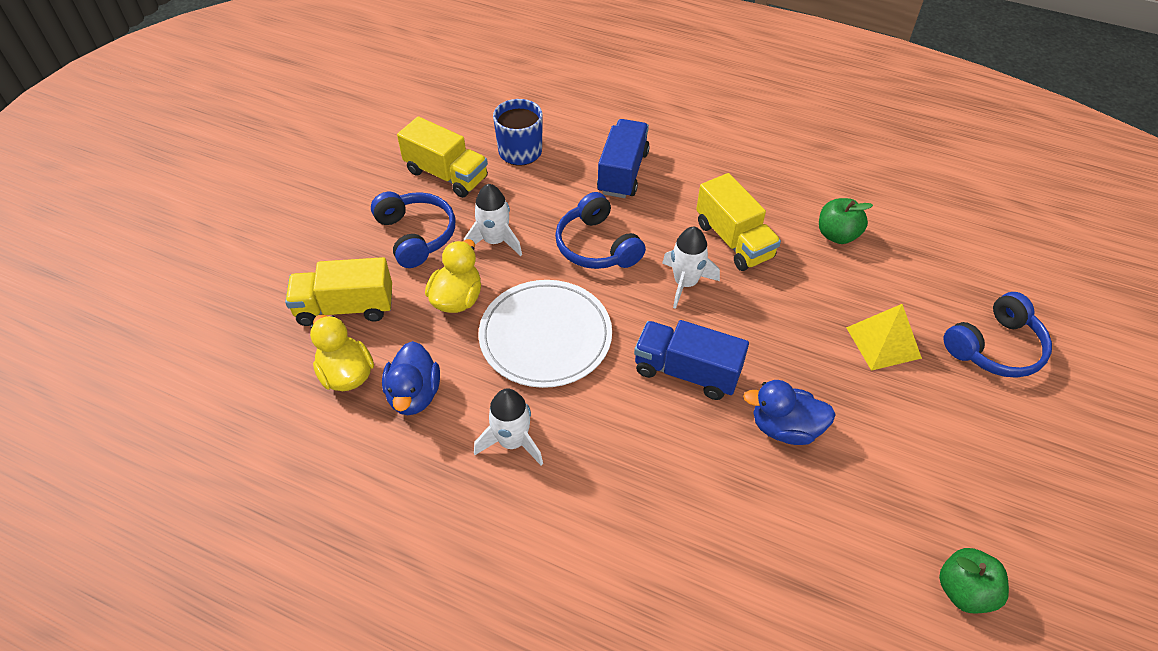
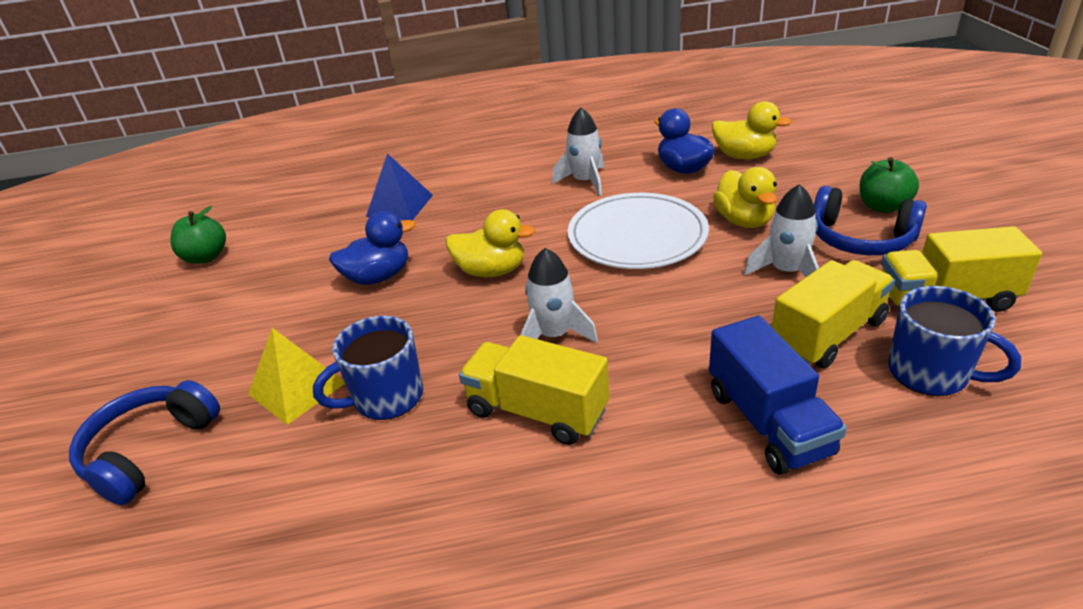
camera: 150 degrees right, 15 degrees down
(345, 307) = (814, 177): yellow truck -> yellow truck (828, 334)
(596, 246) = (684, 320): blue headphones -> none
(686, 372) = (491, 271): blue truck -> yellow duck
(717, 541) = (400, 205): none -> blue pyramid
(821, 299) = (386, 398): none -> blue mug
(837, 235) = (398, 499): green apple -> green apple (883, 206)

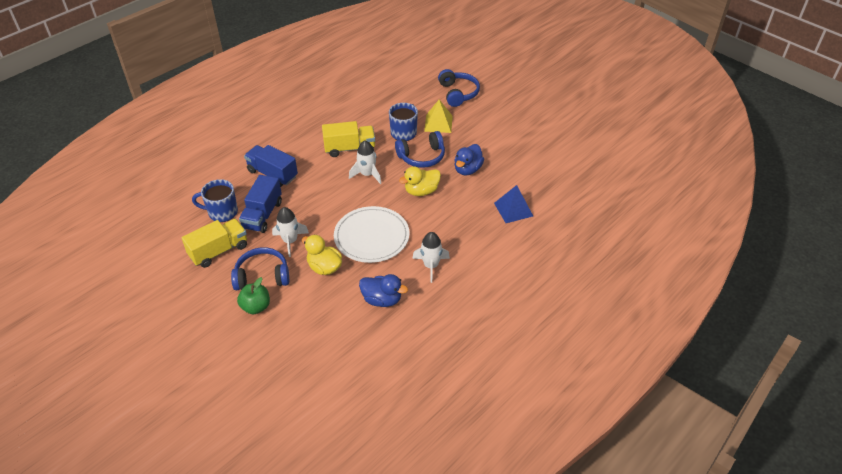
camera: 140 degrees right, 10 degrees up
(206, 257) = (560, 148): green apple -> none
(418, 329) = (422, 157): none -> blue headphones
(744, 156) = (352, 328): yellow duck -> none
(828, 334) = (262, 215): yellow truck -> blue truck

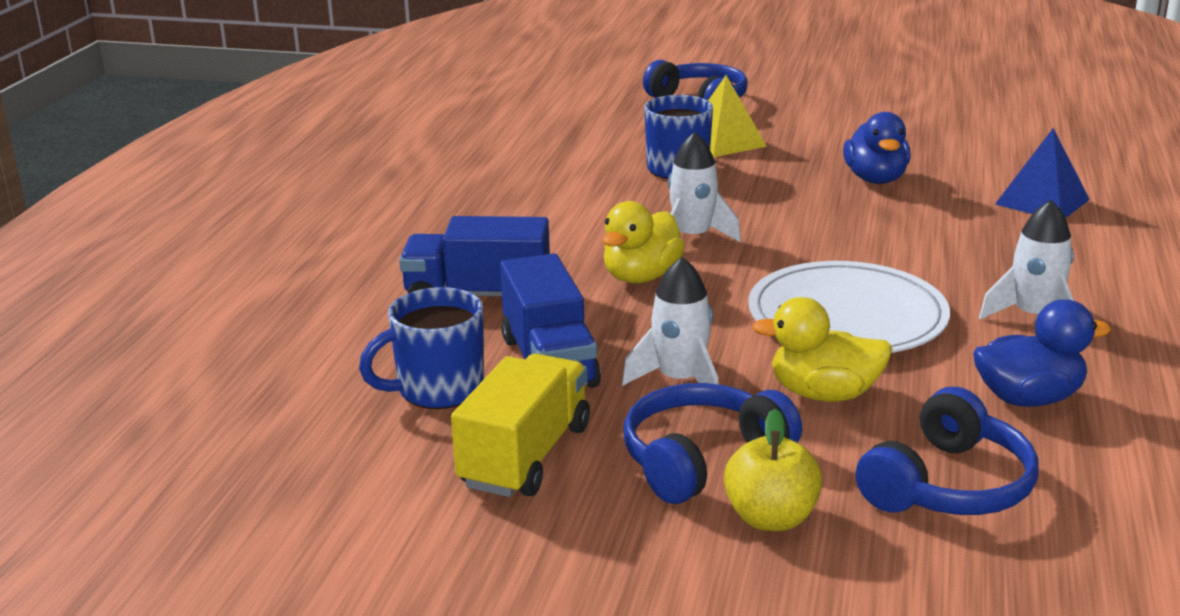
camera: 30 degrees left, 20 degrees down
(256, 307) = (771, 518): green apple -> yellow apple
(349, 148) = (598, 215): yellow truck -> none
(421, 191) = (838, 228): yellow duck -> yellow duck (641, 277)
(422, 157) = (763, 187): blue headphones -> blue headphones (948, 485)

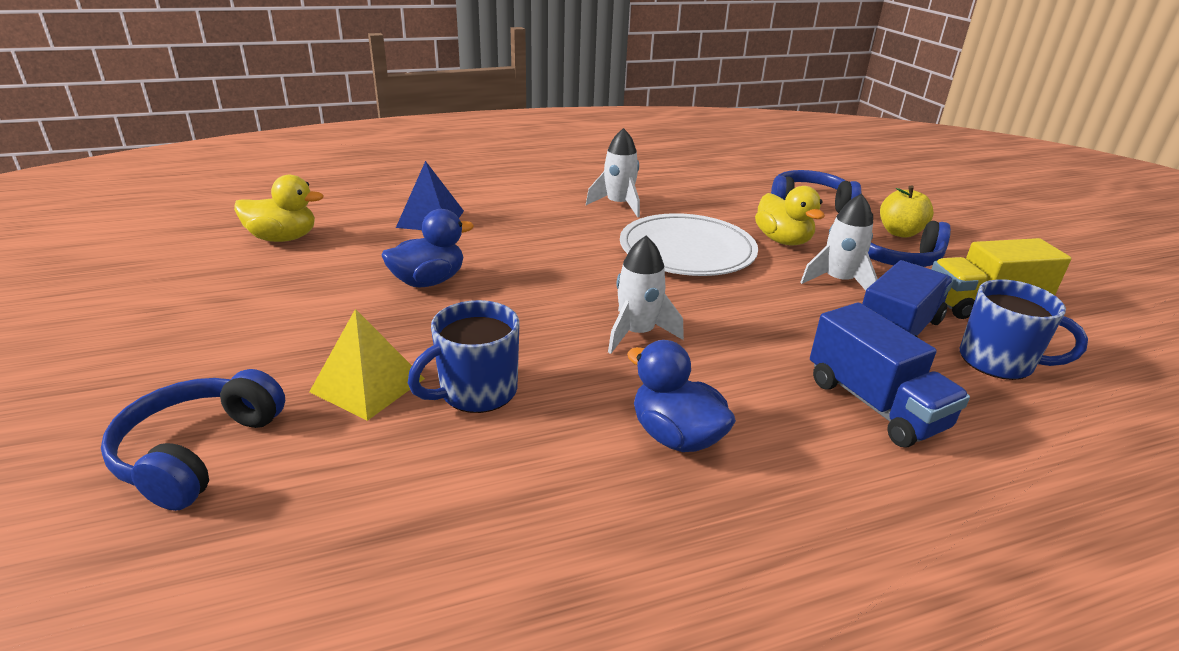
camera: 125 degrees left, 5 degrees up
(641, 277) = (734, 335): yellow duck -> yellow duck (283, 238)
(1028, 398) = (709, 198): blue duck -> blue duck (676, 436)

